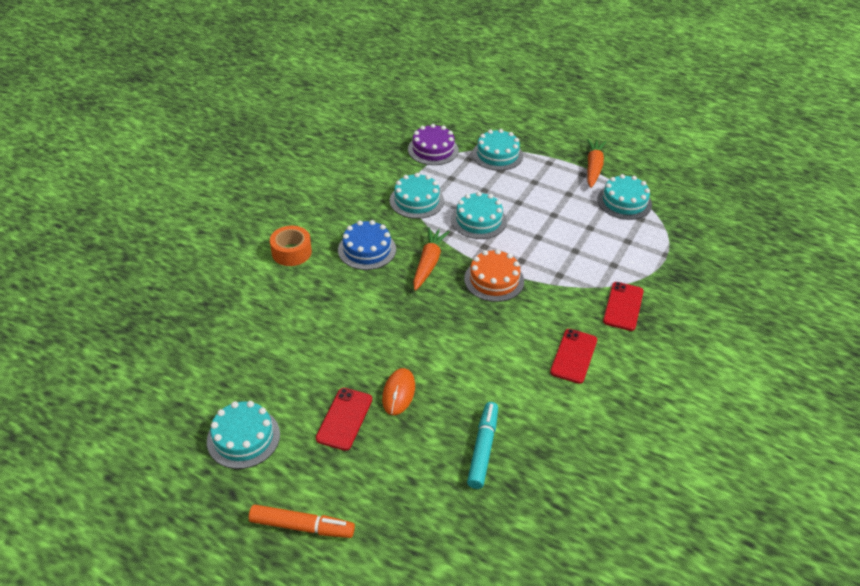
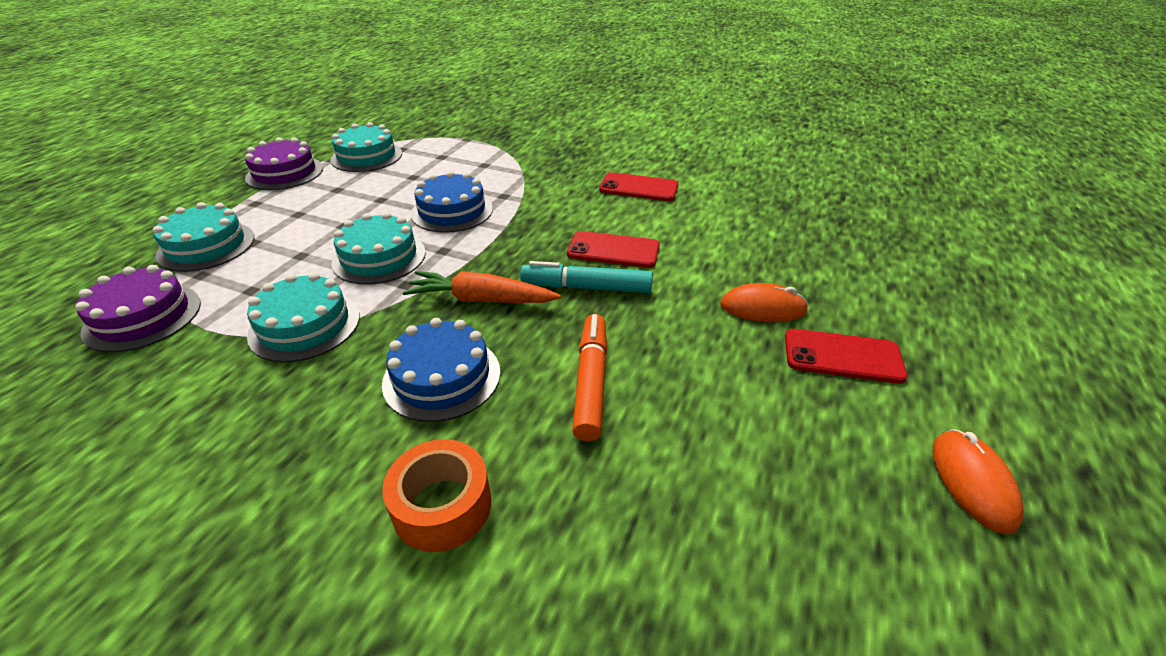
camera: 95 degrees left, 5 degrees down
(243, 437) = (973, 482): turquoise cake -> orange mouse
(302, 526) = (1049, 375): orange marker -> orange marker (591, 382)
(483, 449) = (806, 239): turquoise marker -> turquoise marker (586, 287)
(494, 280) = (517, 240): orange cake -> none
(535, 249) = (452, 211): none -> blue cake
(593, 168) = (285, 173): orange carrot -> purple cake
(623, 306) = (553, 161): red phone -> red phone (613, 250)

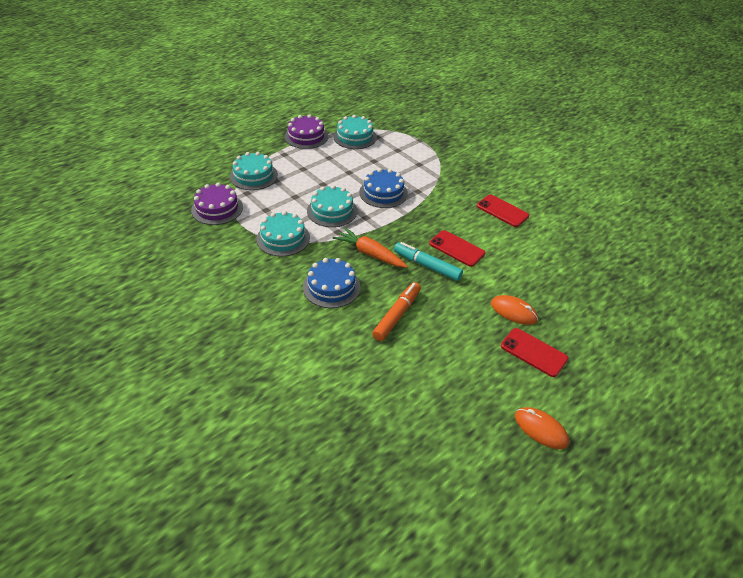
camera: 25 degrees right, 5 degrees up
(442, 506) = (305, 341): orange tape -> none
(973, 482) = (541, 429): orange mouse -> orange mouse turned 75 degrees counterclockwise

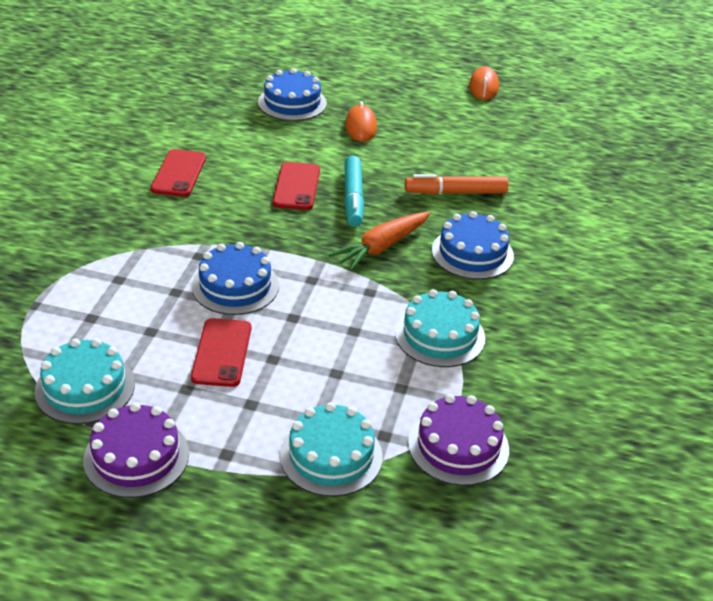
camera: 125 degrees left, 5 degrees down
(332, 211) = (331, 317): turquoise cake -> none
(370, 254) = (381, 247): orange carrot -> orange carrot turned 45 degrees clockwise
(533, 352) = (403, 105): red phone -> red phone (221, 352)
(568, 292) = (292, 103): none -> blue cake

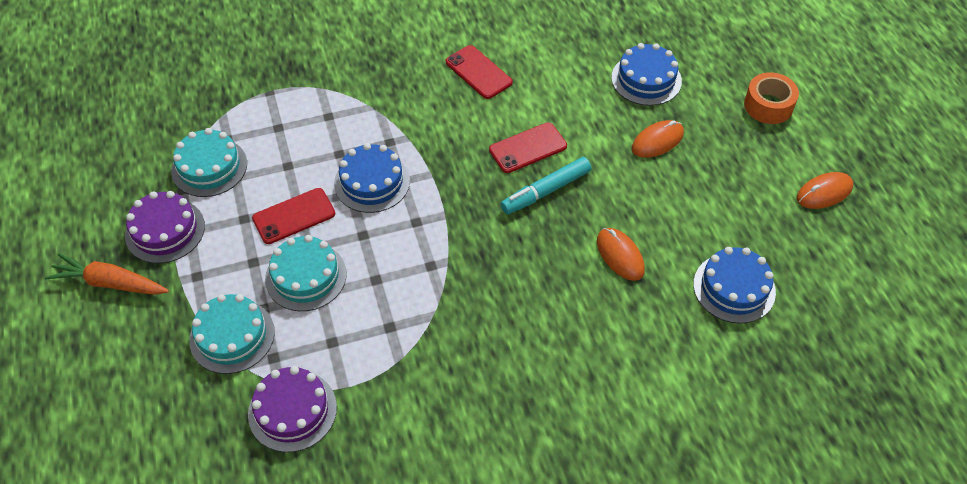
camera: 60 degrees right, 15 degrees up
(178, 173) = (478, 72): red phone -> red phone turned 75 degrees clockwise
(381, 69) = (768, 105): none -> orange tape
(381, 247) = (495, 244): orange carrot -> orange carrot (110, 283)
(440, 335) = (412, 338): turquoise cake -> turquoise cake (306, 276)
(455, 193) = (620, 255): orange marker -> orange mouse
(472, 253) = (541, 309): blue cake -> blue cake (734, 288)

